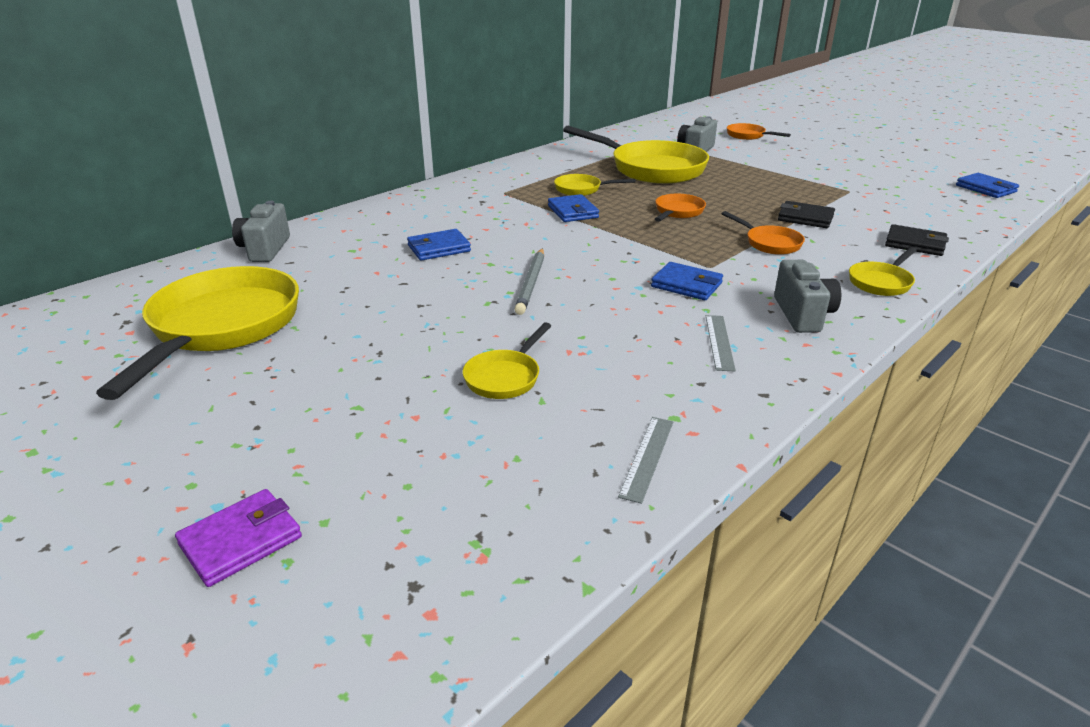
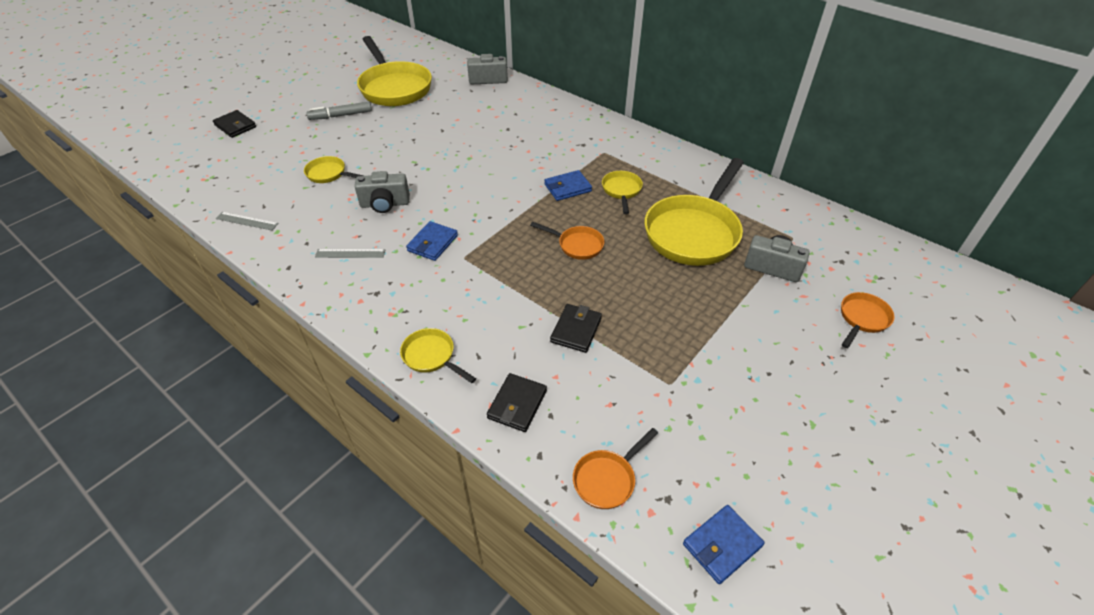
camera: 85 degrees right, 15 degrees up
(221, 328) = (394, 87): yellow pan -> yellow pan turned 60 degrees clockwise
(241, 541) = (235, 126): purple wallet -> black wallet
(293, 380) = (341, 115): none -> grey marker
(439, 248) = (492, 136): blue wallet -> none
(531, 283) = (438, 175): grey pencil -> none
(769, 243) = (511, 296): orange pan -> orange pan (607, 479)
(802, 314) = (381, 298): grey camera -> grey camera (385, 204)

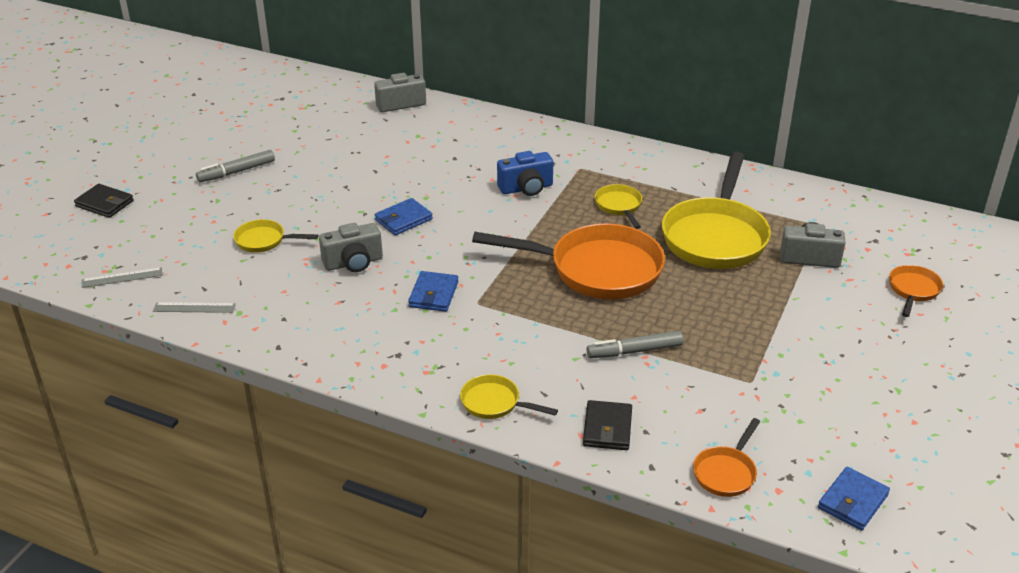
camera: 15 degrees left, 10 degrees down
(350, 253) = (343, 320): grey ruler -> grey ruler (122, 277)
(394, 87) = (286, 129): yellow pan -> none
(552, 163) = (526, 188): none -> blue camera
(567, 188) = (557, 212): blue wallet -> blue wallet (403, 219)
(576, 330) = (634, 351): black wallet -> grey marker
(577, 245) = (596, 270): orange pan -> orange pan, size x2.16

